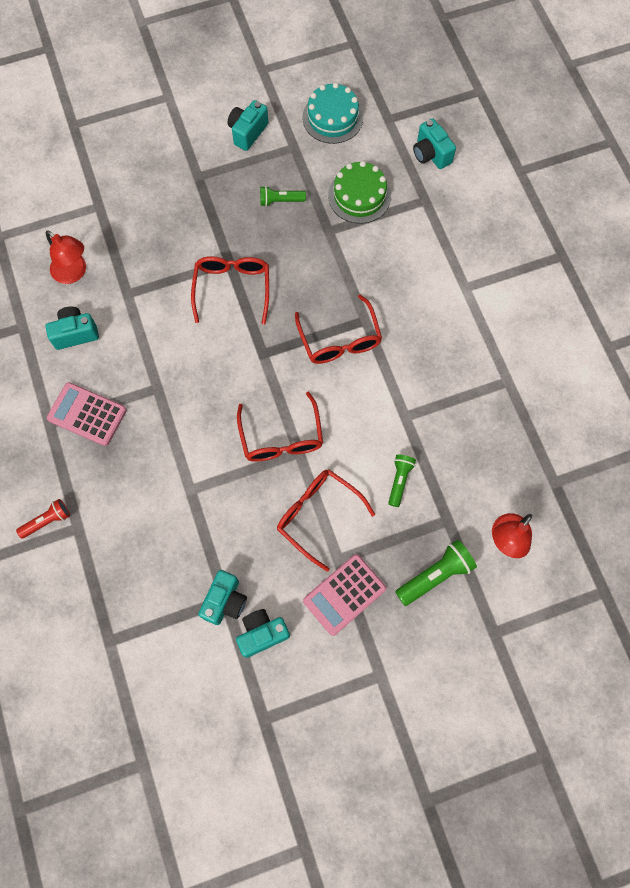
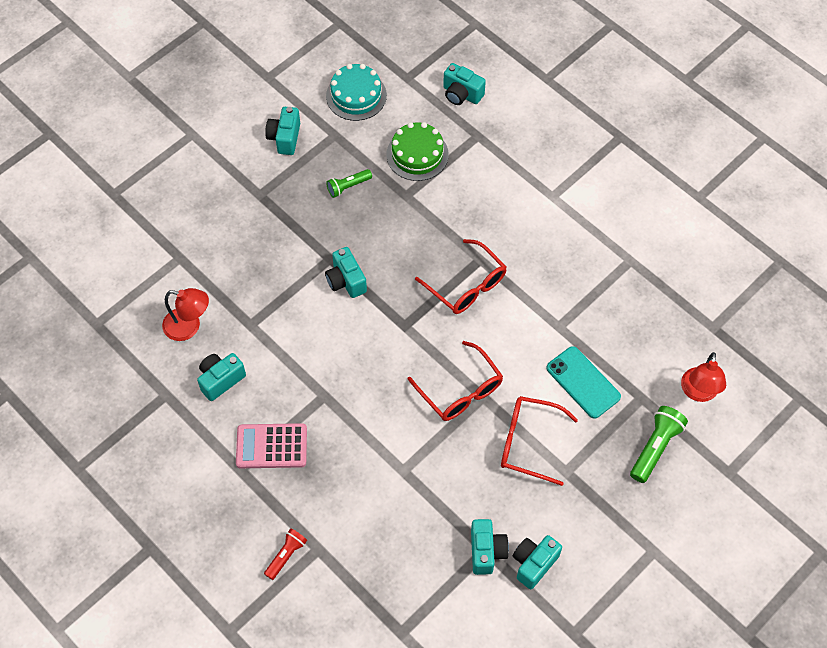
camera: 25 degrees left, 10 degrees down
(232, 289) = (346, 281): red glasses -> turquoise camera
(344, 594) = (587, 498): pink calculator -> none
(399, 480) = (583, 382): green flashlight -> turquoise phone

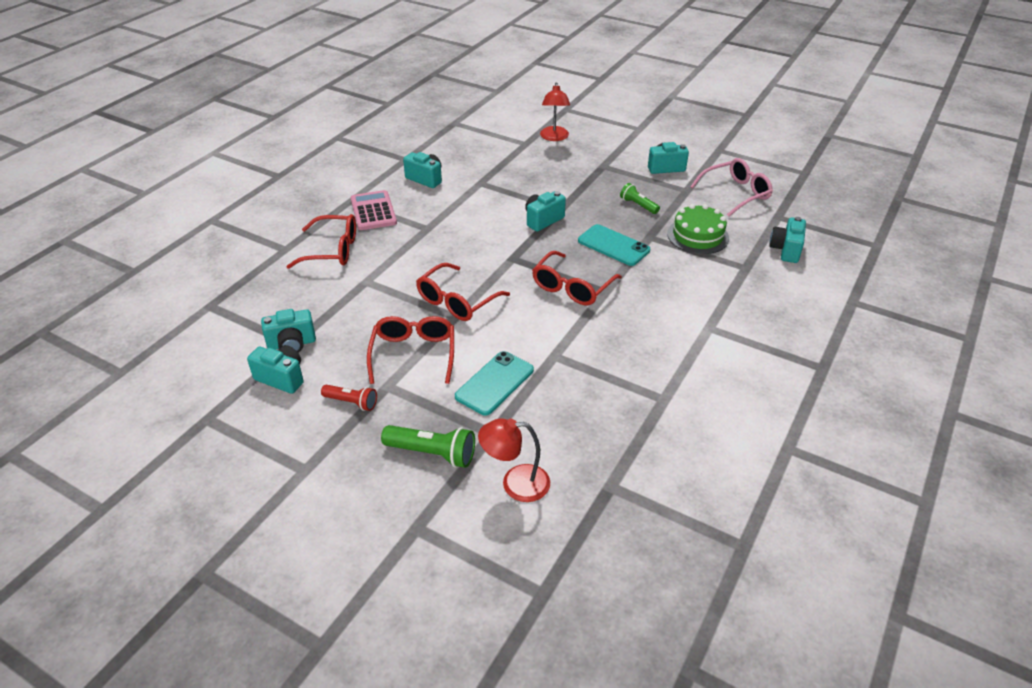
camera: 75 degrees right, 20 degrees down
(189, 327) = (467, 158): red lamp -> red lamp (554, 137)
(286, 555) = (277, 235): red flashlight -> red flashlight (352, 402)
(336, 498) = (332, 250): none -> red glasses
(356, 95) = (735, 193): turquoise cake -> pink glasses
(411, 230) = (613, 245): none -> turquoise phone

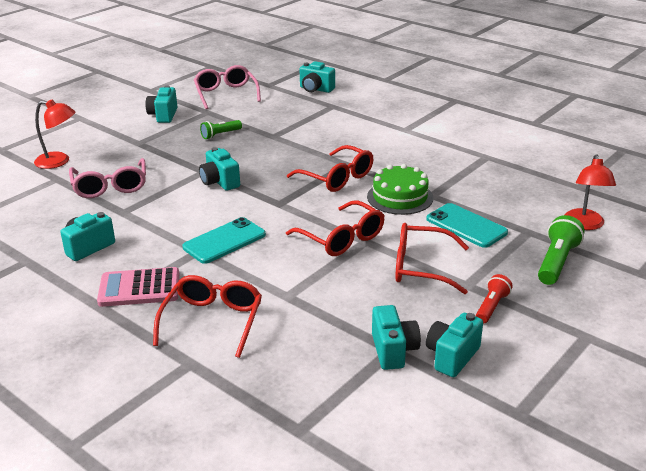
camera: 80 degrees left, 10 degrees down
(519, 169) = (110, 186): none -> pink glasses
(613, 245) = (280, 153): turquoise phone -> turquoise phone (224, 241)
(698, 236) = (281, 117): green cake -> green cake (400, 197)

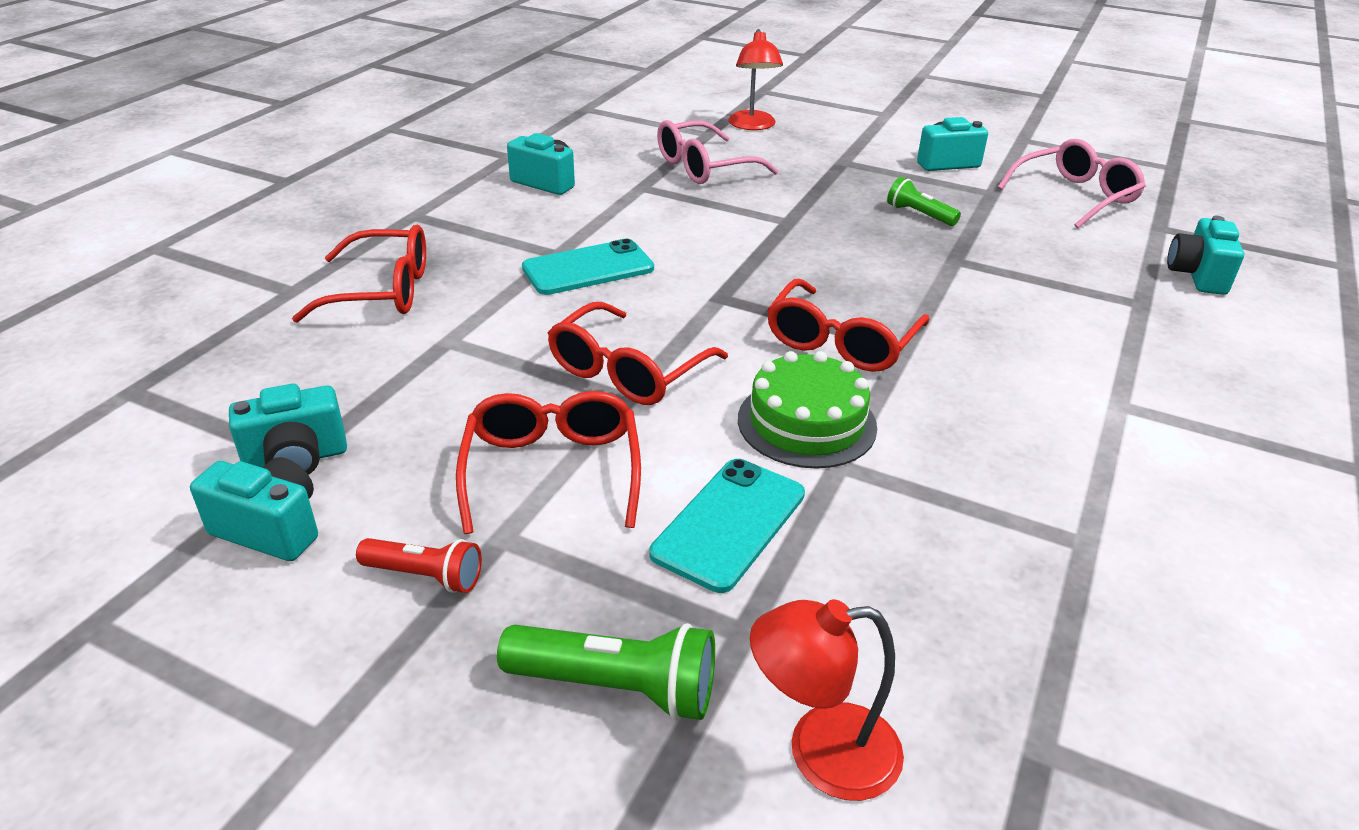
camera: 75 degrees right, 5 degrees up
(139, 288) = (457, 230): pink calculator -> none
(220, 182) = (761, 238): turquoise camera -> none
(224, 241) = (588, 268): turquoise phone -> turquoise phone turned 60 degrees counterclockwise

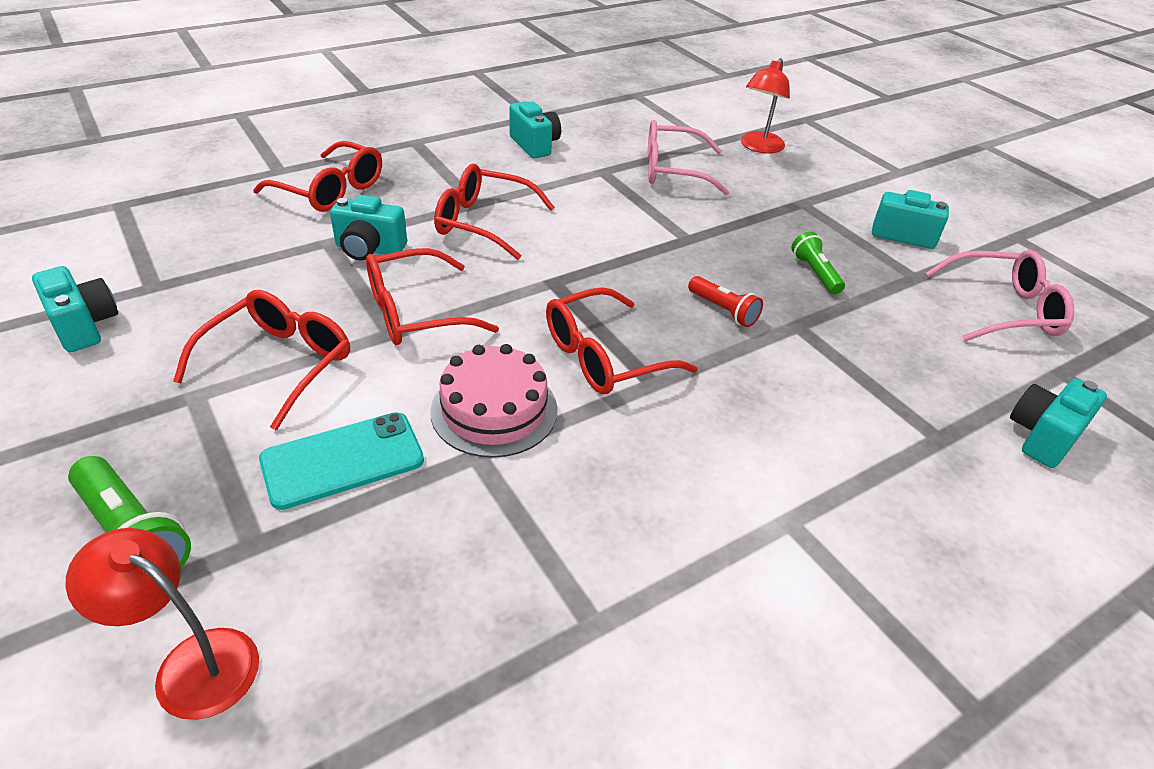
camera: 30 degrees right, 5 degrees up
(296, 459) = (149, 286): turquoise camera -> turquoise camera (369, 249)
(425, 576) = (123, 399): red flashlight -> red flashlight (723, 310)
(588, 268) = (484, 223): turquoise phone -> red glasses
(806, 423) = (494, 410): green cake -> pink cake

